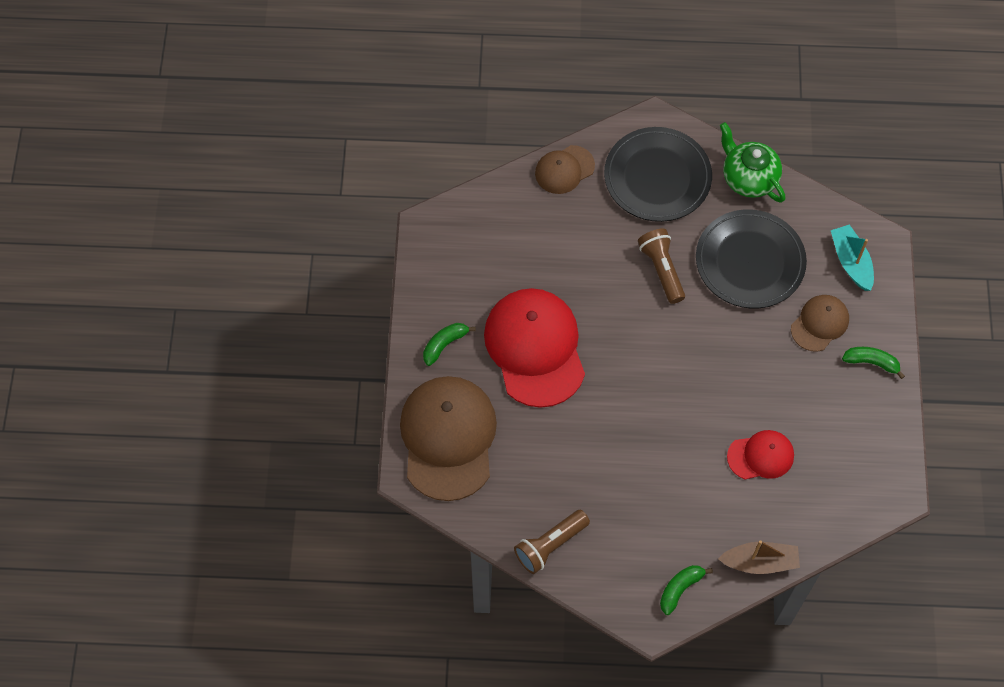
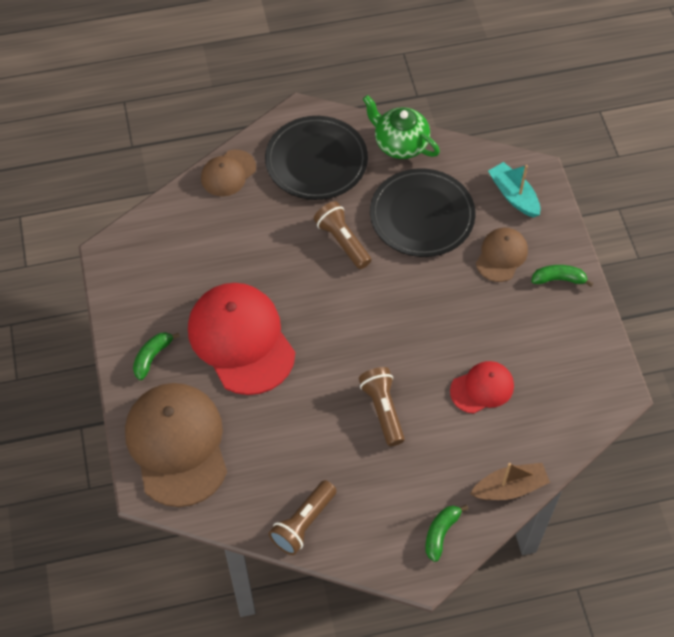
camera: 15 degrees left, 5 degrees down
(656, 453) = (383, 410): none -> brown flashlight

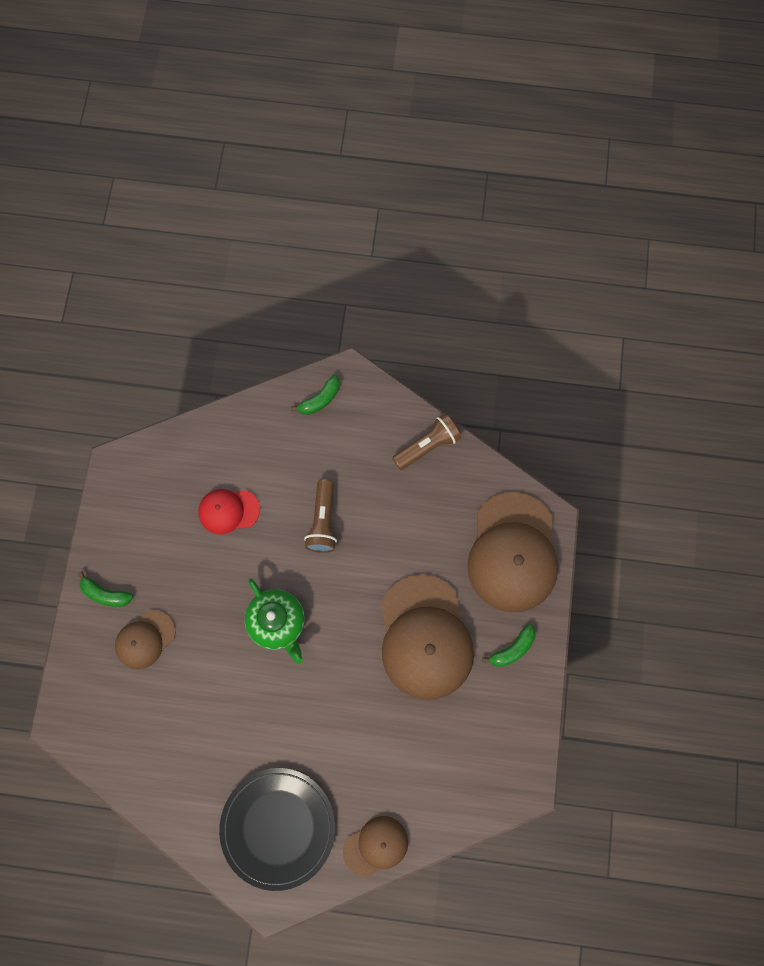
camera: 160 degrees left, 15 degrees up
(241, 340) = (425, 637): red cap -> brown cap
(342, 241) = (290, 713): brown flashlight -> none
(400, 144) = (182, 817): green teapot -> green teapot (278, 623)
(422, 216) = (200, 715): black plate -> none
(509, 487) = (248, 416): brown boat -> none
(513, 195) = (98, 705): turquoise boat -> none

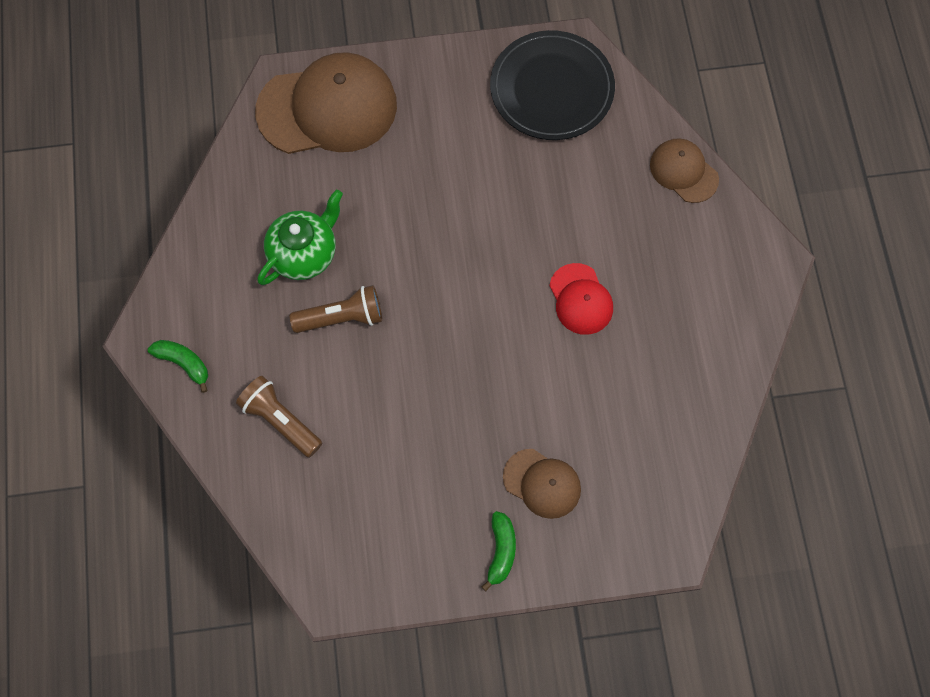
camera: 105 degrees left, 5 degrees down
(228, 511) = (356, 432): red cap -> red cap (580, 299)
(278, 623) = (477, 335): green teapot -> green teapot (304, 253)
(278, 827) = (699, 273): black plate -> black plate (551, 89)
(425, 637) = (449, 175): brown cap -> none
(427, 446) = (219, 225): brown flashlight -> brown flashlight (280, 421)
(512, 649) = (436, 86): green banana -> none

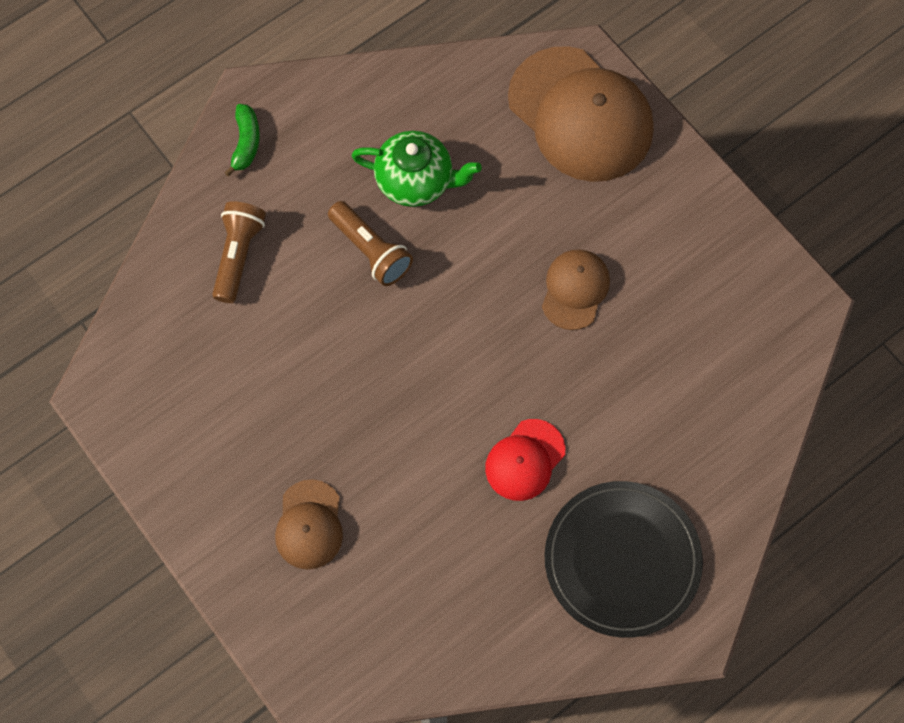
camera: 60 degrees right, 0 degrees up
(501, 551) = (220, 522): green banana -> none
(551, 89) = (742, 308): black plate -> black plate (622, 560)
(683, 171) = (734, 488): brown cap -> brown cap (575, 290)

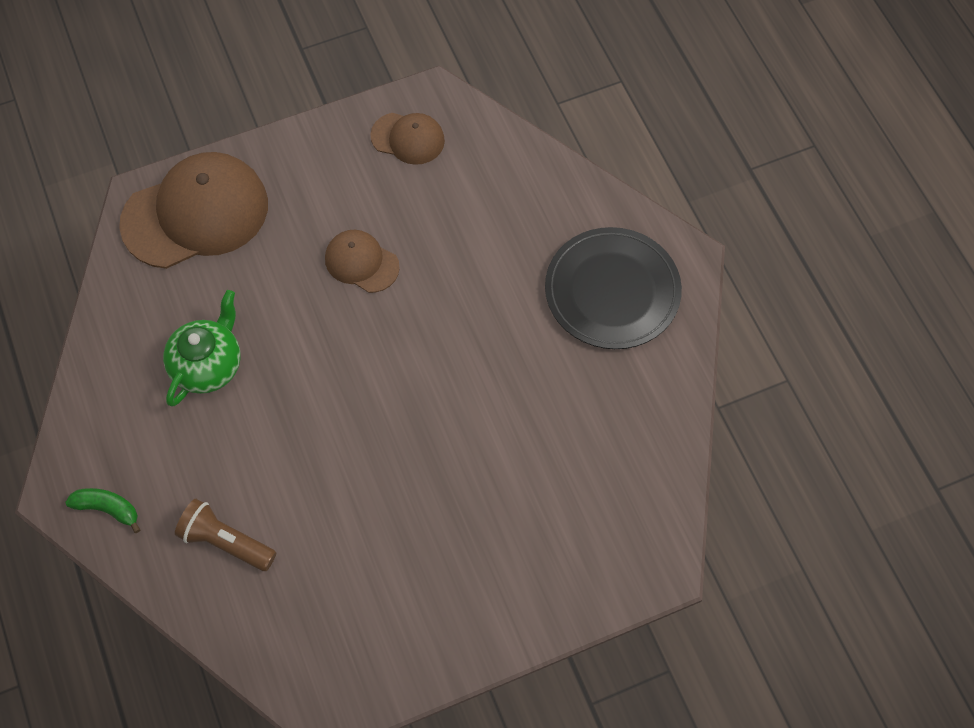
camera: 75 degrees left, 5 degrees down
(309, 525) = (514, 536): brown cap -> brown cap (408, 138)
(371, 250) = (264, 421): brown flashlight -> none
(525, 460) = (504, 342): red cap -> none

